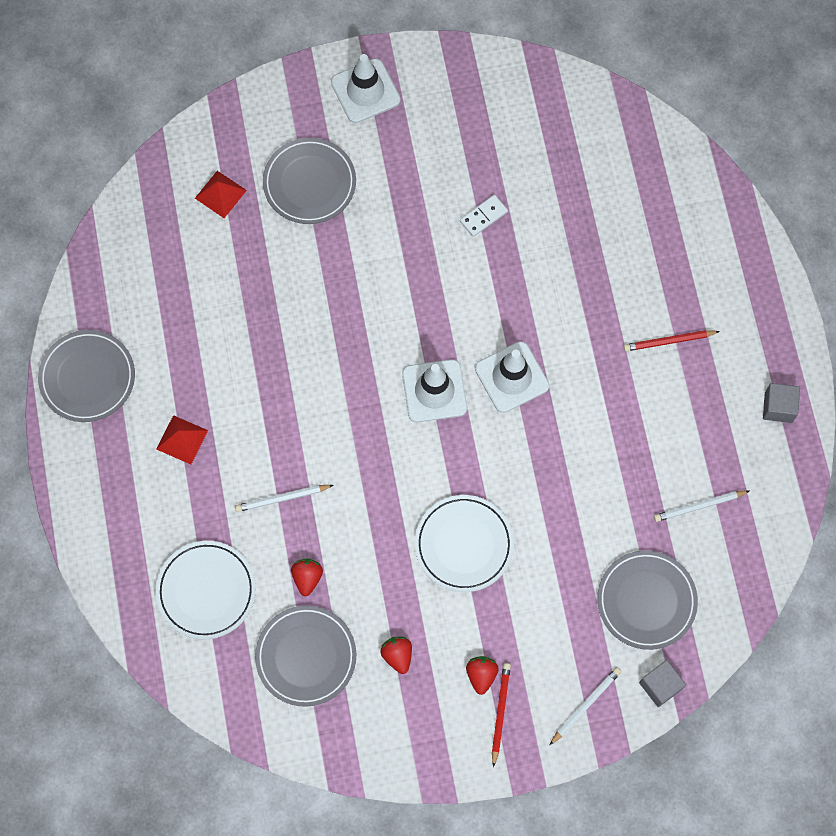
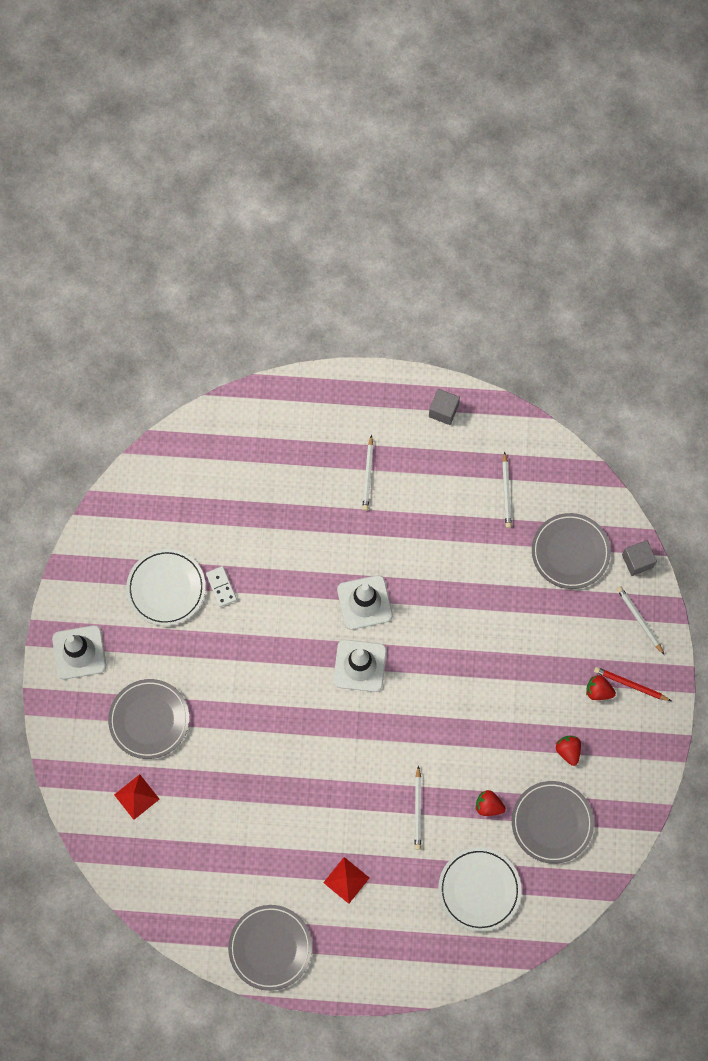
camera: 75 degrees left, 0 degrees up
(397, 655) = (568, 751): red strawberry -> red strawberry turned 75 degrees clockwise
(464, 544) = (492, 676): white plate -> white plate (166, 588)
(669, 341) = (368, 475): red pencil -> white pencil

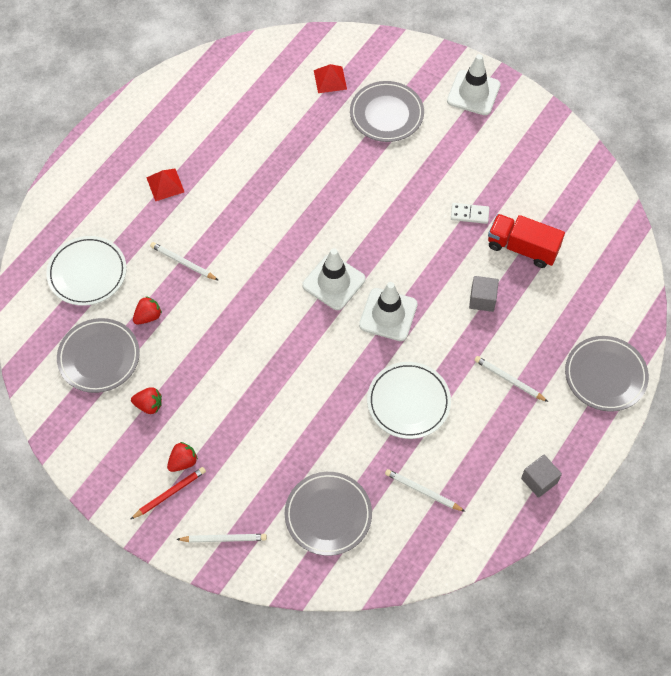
camera: 120 degrees right, 10 degrees down
(166, 588) = (492, 175): white plate -> white plate (408, 402)
(231, 525) = (522, 248): none -> red truck
(270, 947) = (153, 111): grey plate -> grey plate (605, 375)
(637, 561) = (281, 572): grey cube -> grey cube (482, 299)

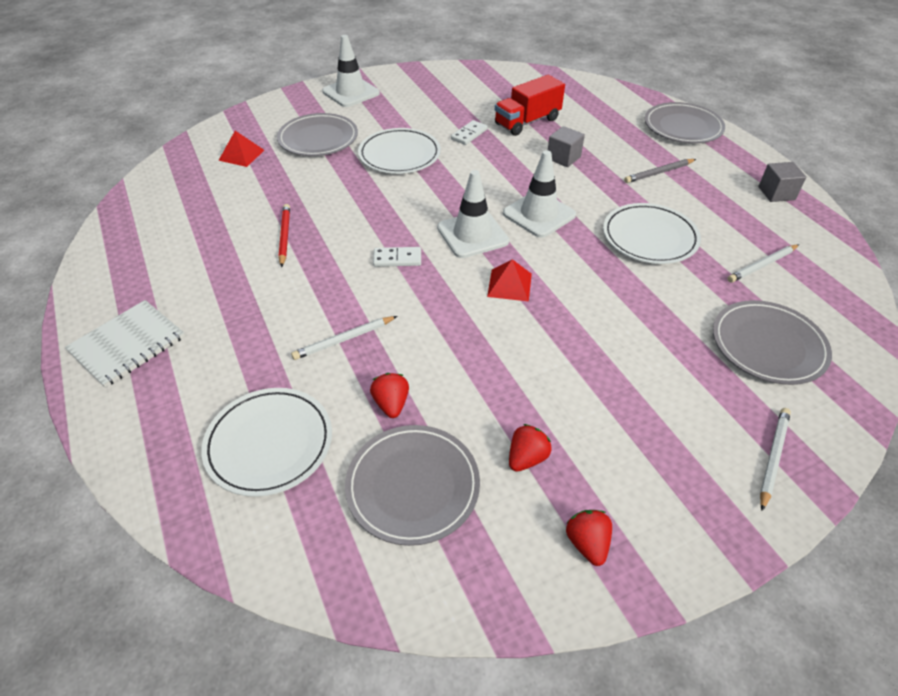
camera: 60 degrees left, 15 degrees down
(113, 155) = (128, 344): none -> white notebook
(165, 184) = (223, 313): red pyramid -> red pyramid (509, 285)
(170, 493) = (679, 490): red pencil -> red pencil (284, 236)
(183, 462) = (635, 455): red strawberry -> red strawberry (587, 543)
(276, 249) = (397, 259): none -> white domino
(403, 181) = (399, 155): none -> white plate
(509, 380) = (658, 173): white pencil -> grey pencil

